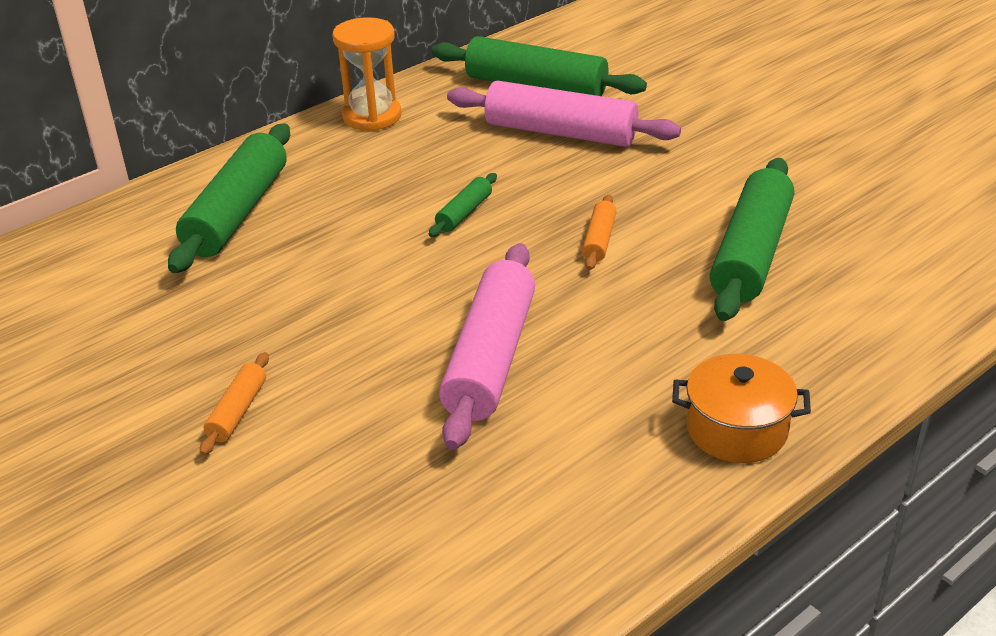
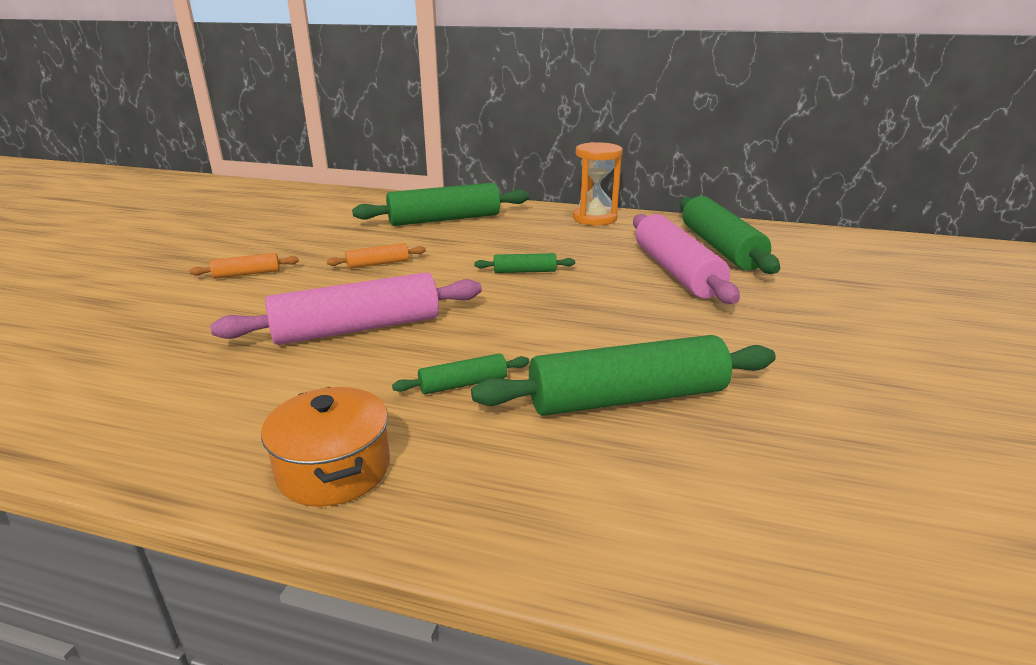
camera: 55 degrees right, 10 degrees down
(599, 240) = (554, 324): orange rolling pin -> orange rolling pin (378, 264)
(661, 326) = (463, 384): none -> green rolling pin

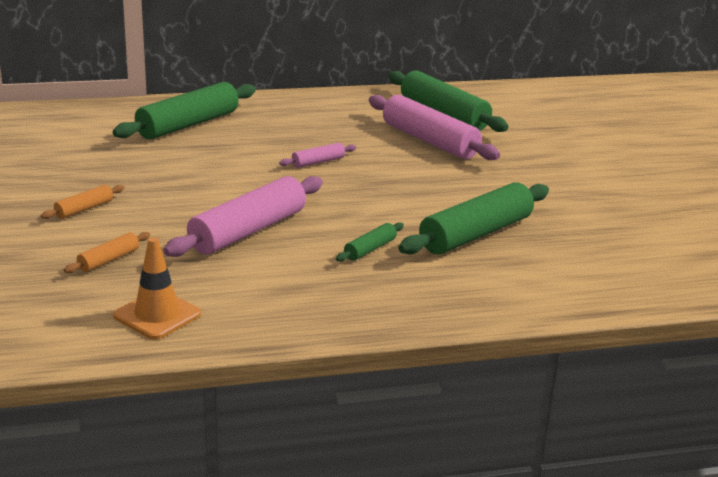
camera: 30 degrees left, 0 degrees up
(122, 405) = (157, 315): none -> orange traffic cone
(334, 469) = (352, 310): orange pot -> none
(378, 264) = (188, 178): orange rolling pin -> orange rolling pin (108, 260)
(525, 271) = (318, 162): green rolling pin -> pink rolling pin
(594, 218) = (321, 102): orange hourglass -> none

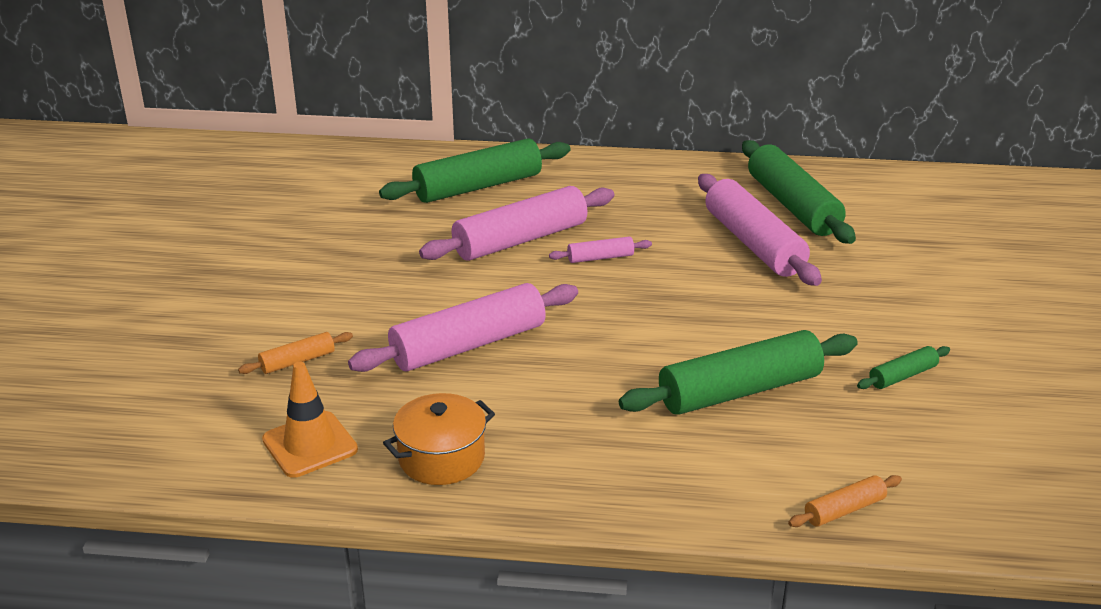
camera: 20 degrees right, 5 degrees up
(84, 209) = (307, 288): orange rolling pin -> orange rolling pin (844, 510)
(246, 157) = (520, 239): none -> pink rolling pin
(273, 308) = (441, 458): none -> orange pot
(370, 249) = (597, 393): green rolling pin -> green rolling pin (902, 376)

